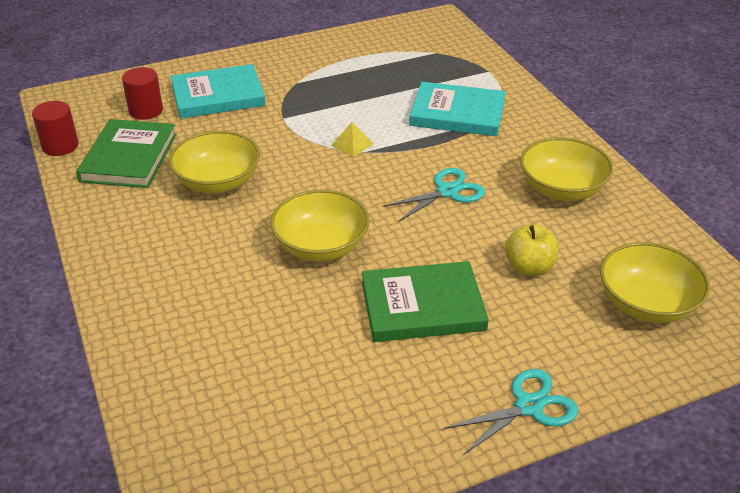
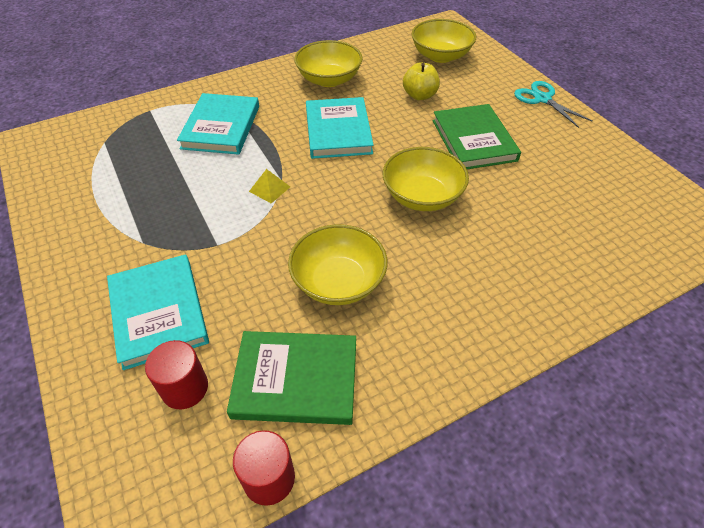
camera: 95 degrees left, 10 degrees up
(447, 191) = (338, 131): turquoise scissors -> turquoise book

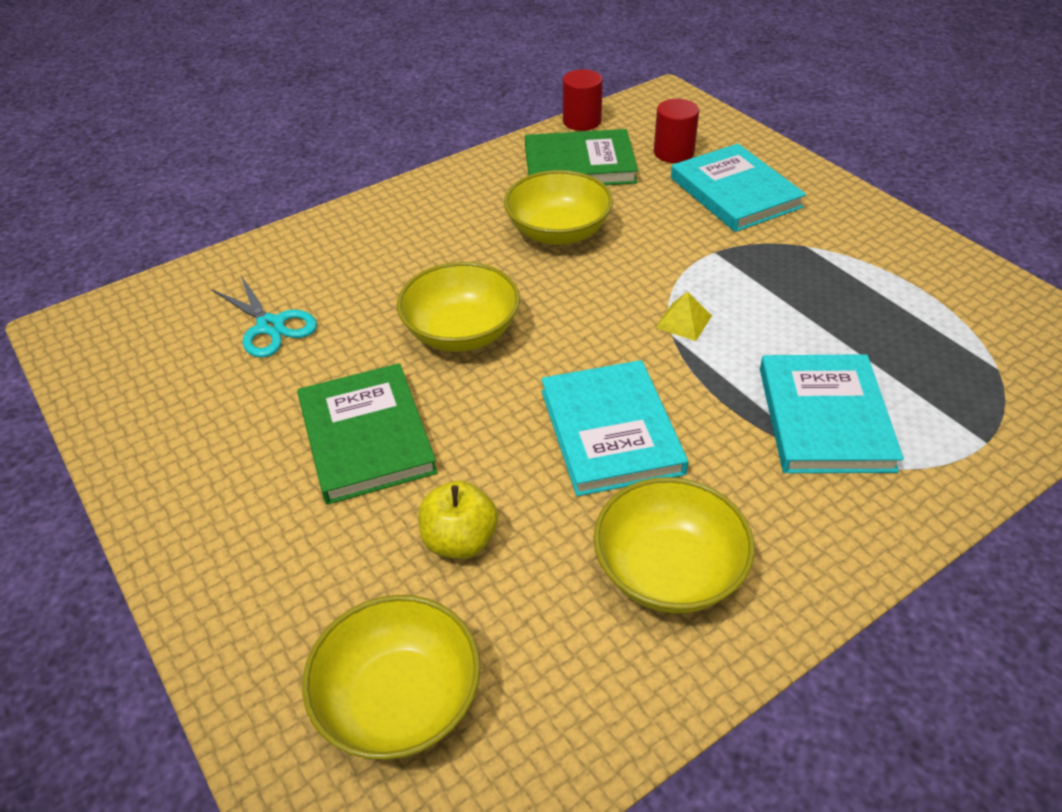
camera: 175 degrees right, 5 degrees down
(542, 99) = (194, 559): turquoise scissors -> turquoise scissors (270, 326)

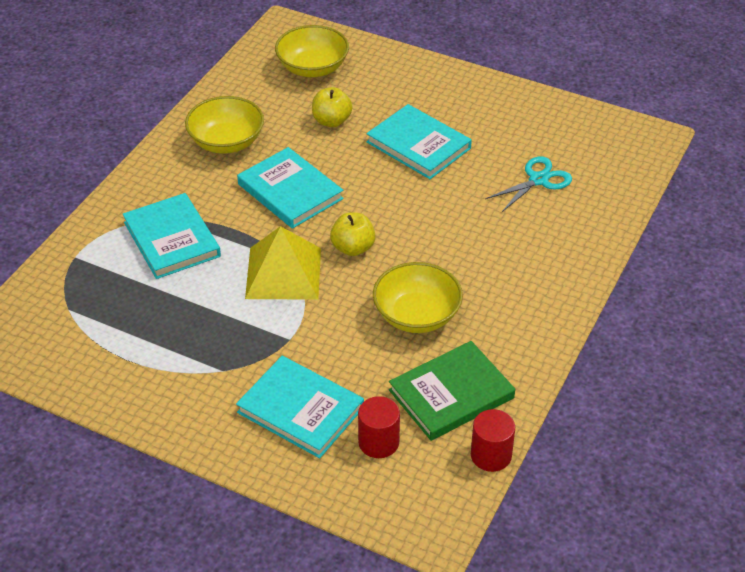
camera: 150 degrees right, 0 degrees up
(270, 326) = (538, 180): turquoise scissors -> turquoise scissors turned 120 degrees clockwise
(366, 437) = (418, 145): green book -> turquoise book
(461, 332) = (419, 216): yellow bowl -> none
(576, 322) = (353, 248): none -> yellow apple
(683, 321) = (283, 273): yellow pyramid -> yellow pyramid, size x2.30

